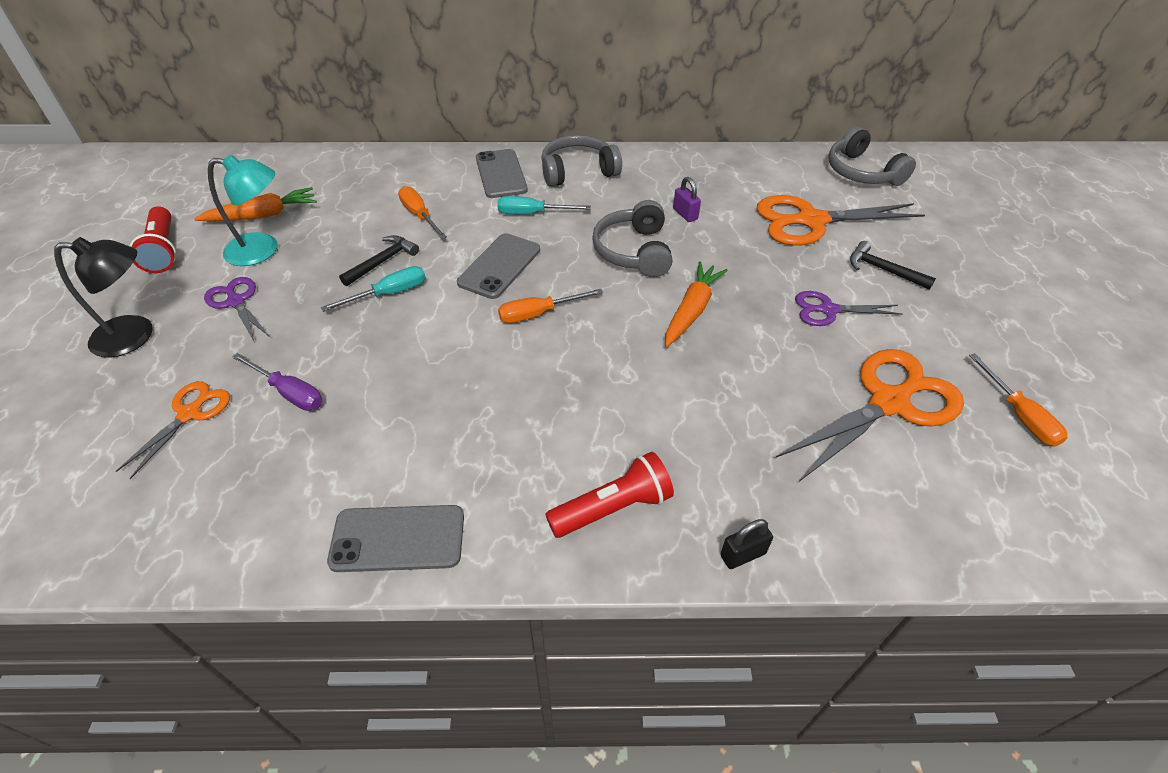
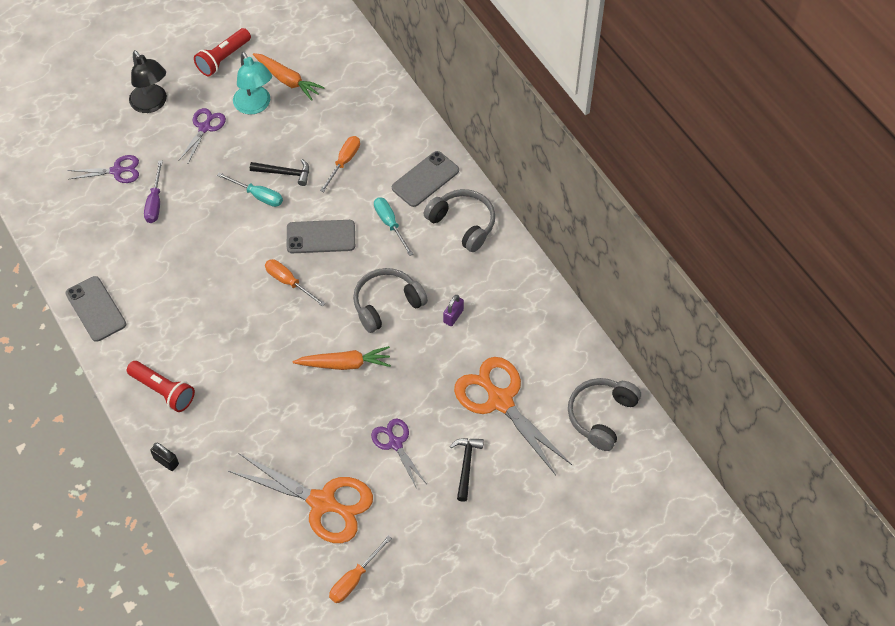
camera: 60 degrees right, 10 degrees up
(190, 413) = (117, 171): orange scissors -> purple scissors

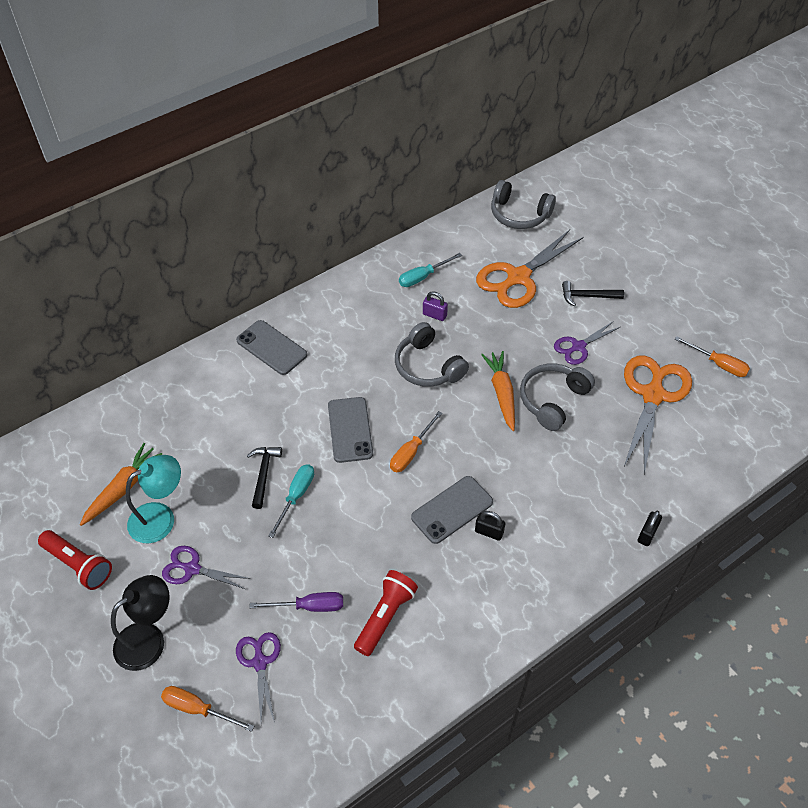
camera: 95 degrees left, 5 degrees down
(96, 309) = (471, 645): grey phone -> grey phone (452, 509)
(163, 391) = (565, 551): red flashlight -> red flashlight (385, 616)
(195, 334) = (489, 532): none -> black padlock
(344, 162) = (248, 419): orange screwdriver -> orange screwdriver (198, 709)
(390, 224) = (330, 372): turquoise screwdriver -> turquoise screwdriver (423, 277)
(463, 224) = (327, 314): grey headphones -> grey headphones (553, 400)

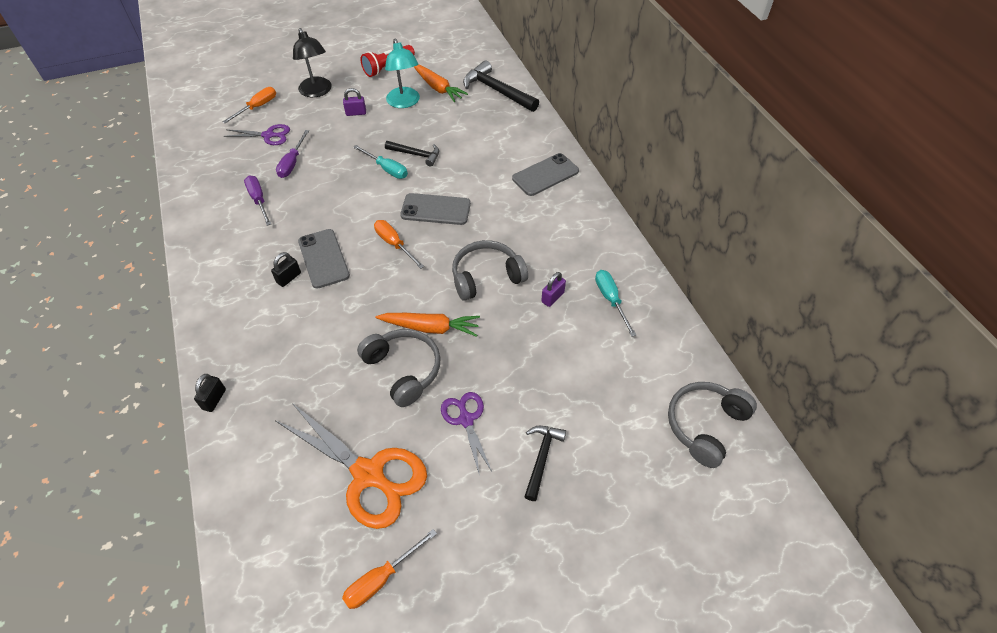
camera: 105 degrees right, 0 degrees up
(122, 422) = (497, 91): none -> black hammer
(192, 569) = (356, 113): purple scissors -> purple padlock
(385, 616) = (259, 200): red flashlight -> purple screwdriver
(518, 278) = (590, 390): orange scissors -> none
(647, 534) = (214, 399): black padlock -> black padlock turned 60 degrees clockwise

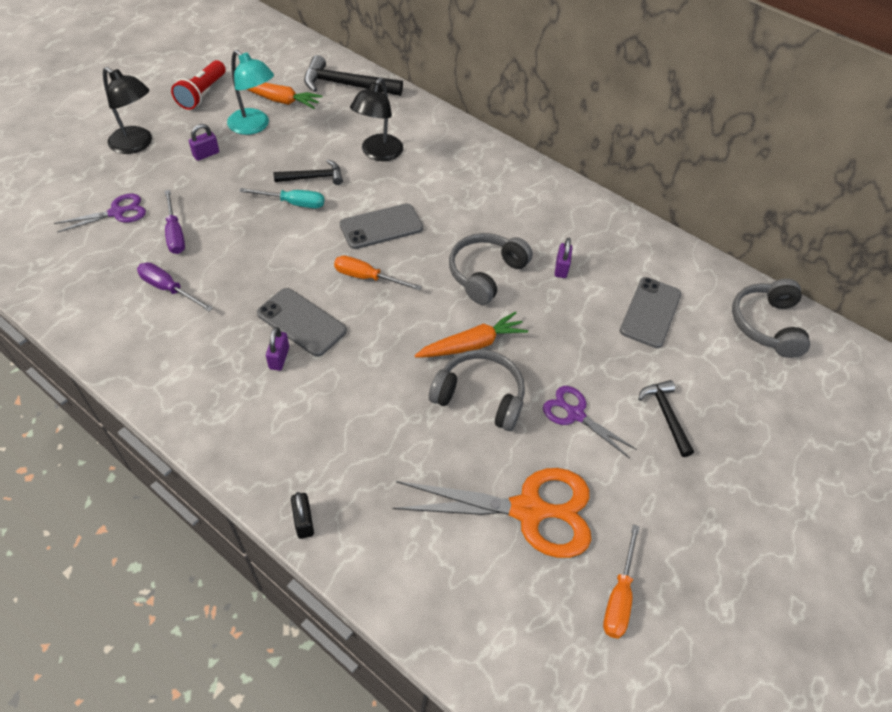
camera: 35 degrees left, 0 degrees up
(257, 107) = (73, 185): orange screwdriver -> none
(289, 278) = (279, 358): black padlock -> purple padlock
(479, 152) = (378, 153): none -> black lamp
(545, 175) = (462, 155): grey phone -> grey phone (650, 312)
(610, 300) = (612, 250): turquoise screwdriver -> none

